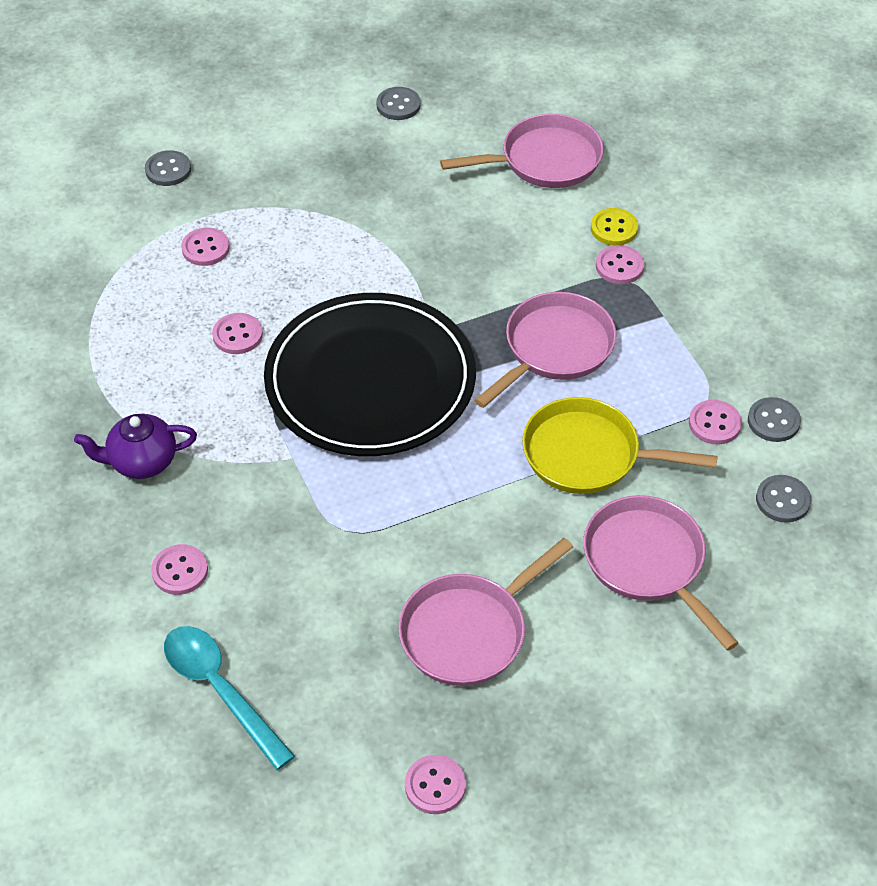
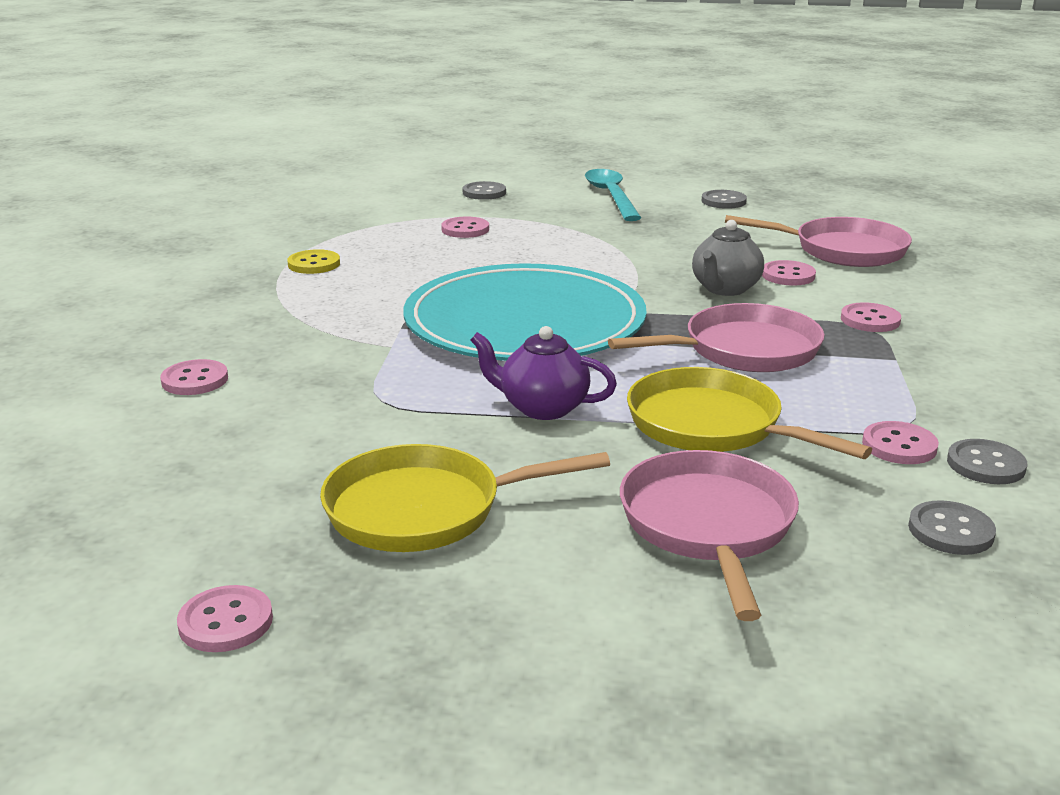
camera: 30 degrees right, 25 degrees down
(142, 462) = (256, 314): purple teapot -> purple teapot (542, 408)
(220, 690) = (115, 464): turquoise spoon -> turquoise spoon (611, 196)
(237, 335) = (433, 273): pink button -> pink button (788, 275)
(370, 380) = (524, 323): black plate -> turquoise plate
(469, 631) = (425, 509): pink pan -> yellow pan
(489, 263) = (725, 289): none -> grey teapot
(614, 228) = (884, 298): yellow button -> yellow button (314, 264)

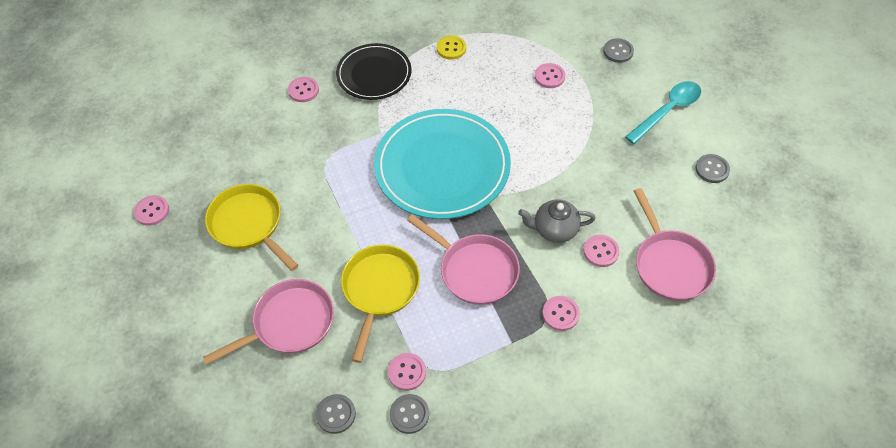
camera: 60 degrees right, 30 degrees up
(265, 321) = (374, 74): none -> black plate
(542, 408) = (356, 219): purple teapot -> none

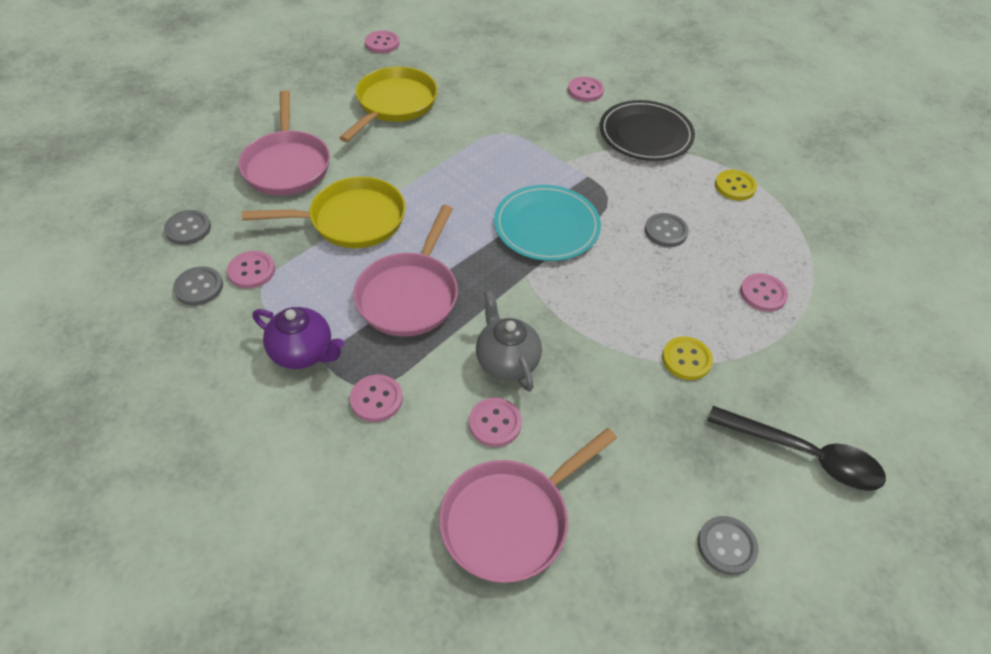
camera: 65 degrees right, 5 degrees down
(289, 323) = (287, 165): pink pan -> pink pan turned 45 degrees clockwise
(442, 167) = (546, 226): turquoise plate -> turquoise plate, size x0.60
(504, 351) = (303, 353): none -> purple teapot
(586, 136) = (686, 359): none -> yellow button
(618, 51) = (873, 363): grey button -> grey button (665, 231)
(667, 111) = (804, 455): turquoise spoon -> black spoon

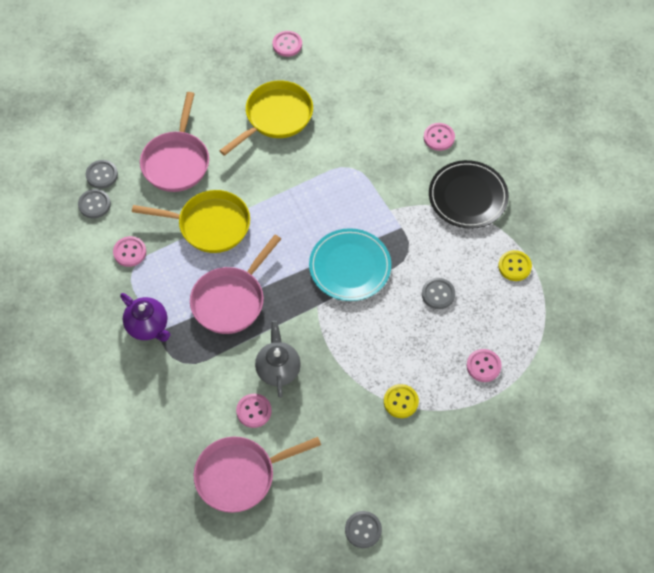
camera: 20 degrees right, 10 degrees up
(199, 287) = (92, 257): grey button -> grey button (102, 175)
(376, 399) = (185, 373): pink button -> none
(804, 455) = (444, 490): black spoon -> none

